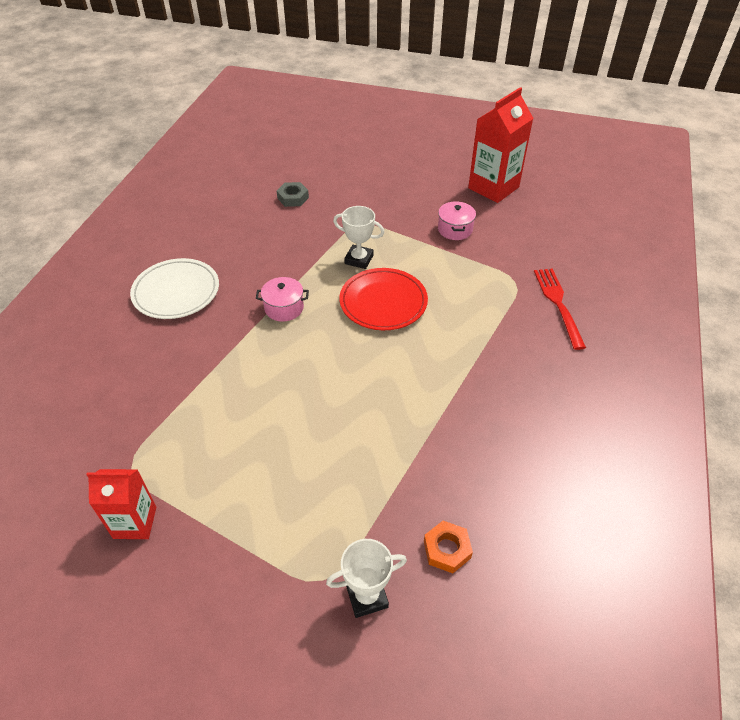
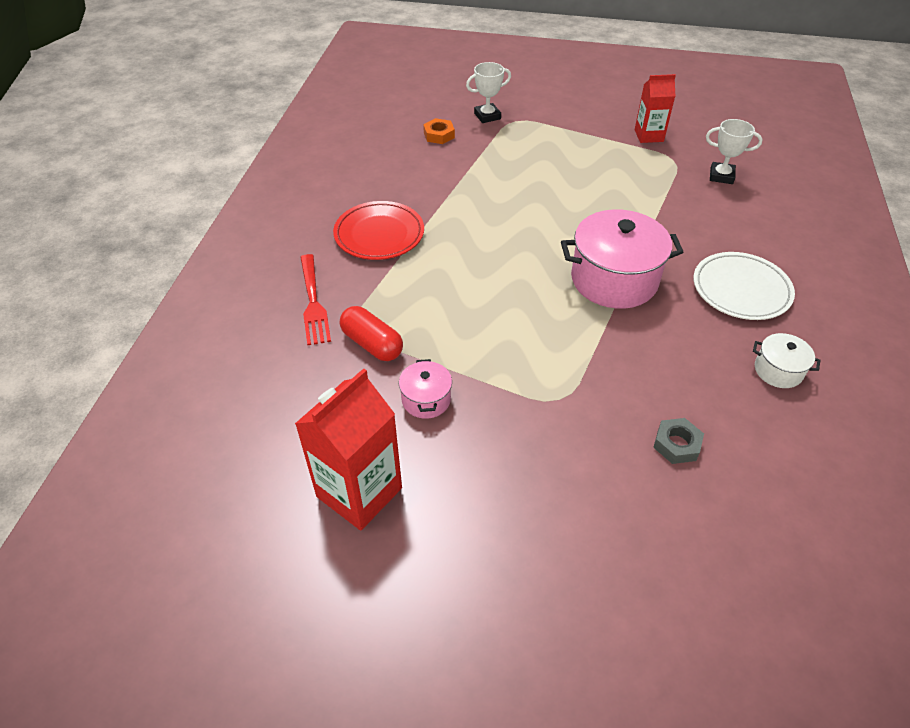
camera: 175 degrees right, 0 degrees up
(195, 232) = (778, 370): none -> white pot
(284, 308) = (614, 279): pink pot -> pink pot, size x2.05
(359, 259) = (548, 343): white trophy -> white trophy (721, 176)
(383, 302) = (508, 292): red plate -> red plate (379, 234)
(499, 267) = (372, 344): none -> red capsule

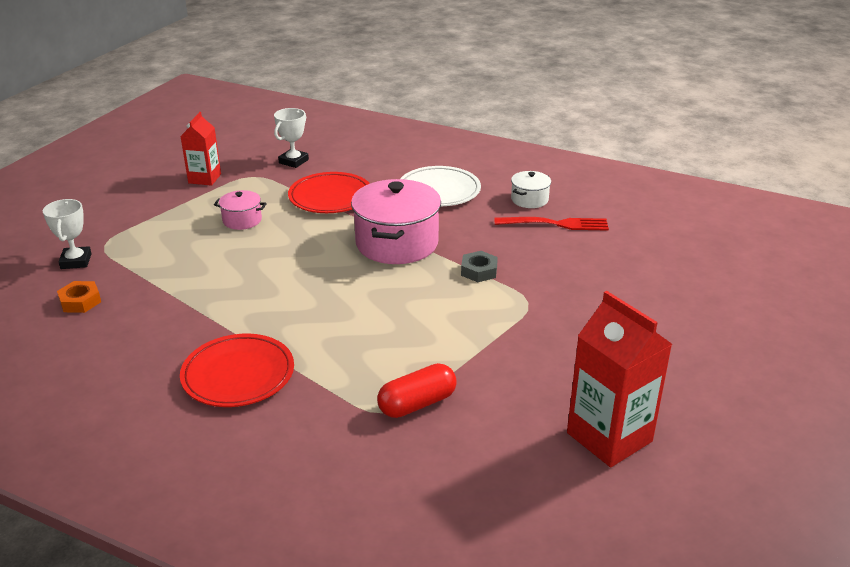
camera: 75 degrees left, 15 degrees down
(313, 302) = (328, 442): red fork -> red fork (556, 224)
(426, 399) = (506, 378): pink pot -> pink pot (242, 220)
(670, 216) = (330, 197): none -> red plate
(676, 444) = (589, 258): grey nut -> grey nut (479, 271)

